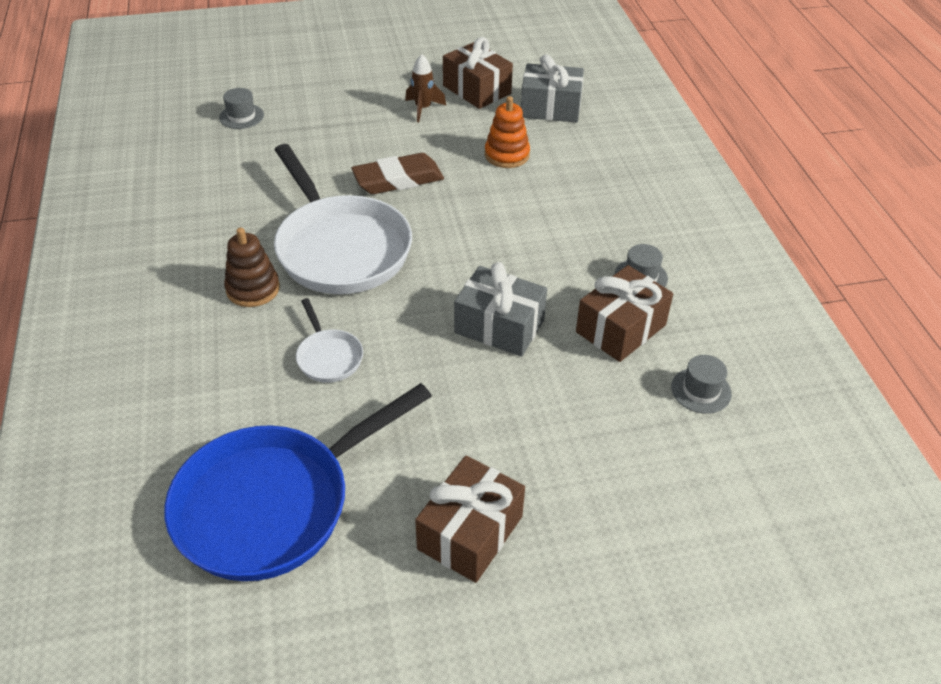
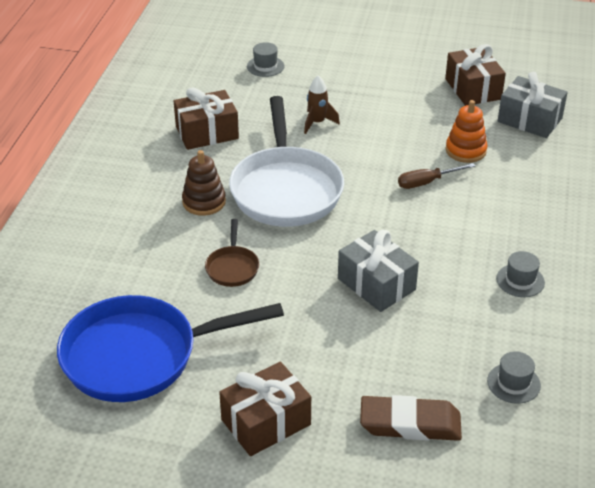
camera: 25 degrees right, 5 degrees down
(328, 357) = (232, 267): white pan -> brown pan
(398, 180) = (362, 148): brown eraser -> brown eraser (410, 424)
(423, 109) = (416, 94): brown rocket -> brown rocket (317, 123)
(487, 199) = (426, 182): none -> brown screwdriver
(621, 328) = (476, 315): brown gift -> brown gift (207, 133)

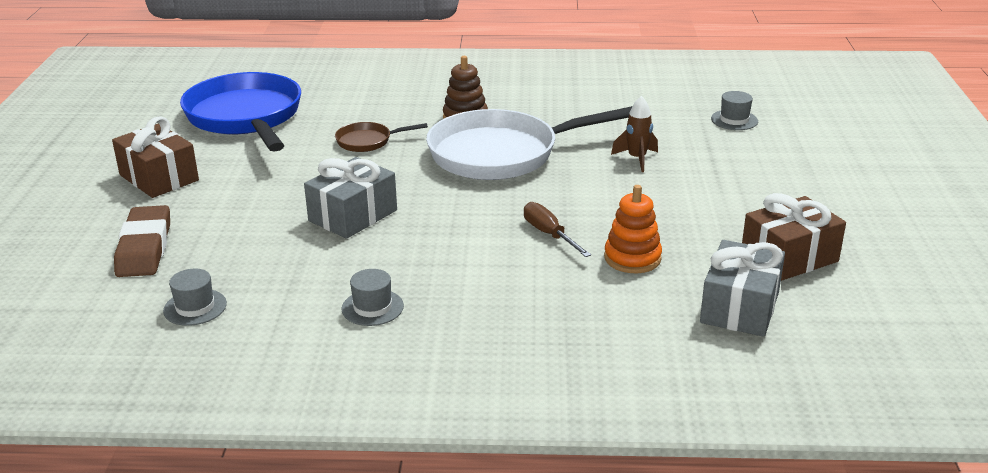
camera: 80 degrees right, 10 degrees down
(207, 133) = (583, 105): brown gift -> none

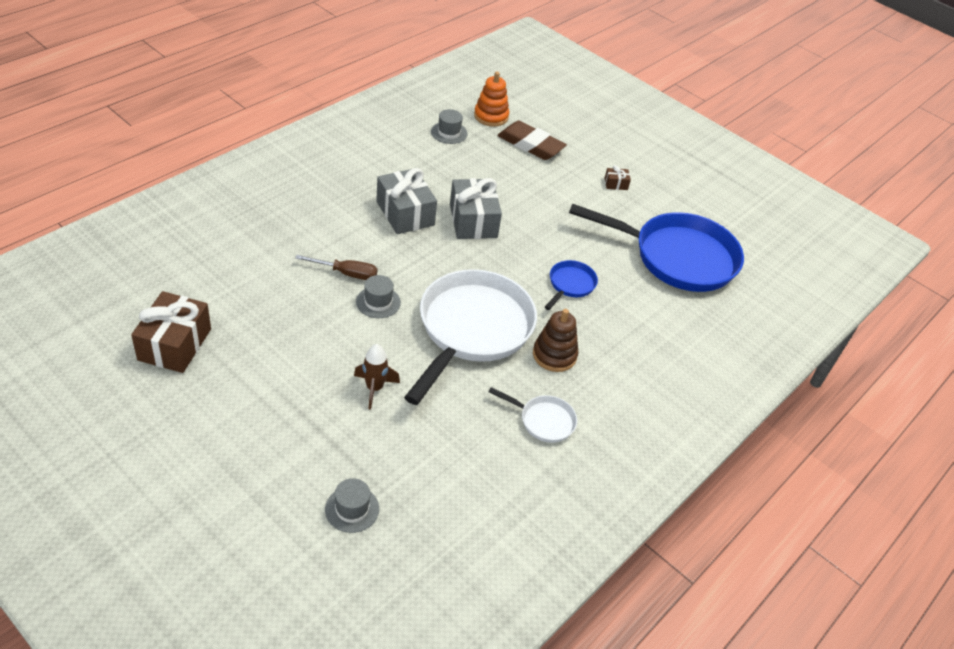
camera: 125 degrees right, 15 degrees up
(159, 178) = (616, 184): brown gift -> brown gift, size x0.44
(367, 141) = (570, 285): brown pan -> blue pan
(372, 307) = (371, 175): grey hat -> grey hat (378, 302)
(536, 98) = (543, 421): none -> white pan
(632, 258) = (275, 284): orange stacking toy -> orange stacking toy (491, 116)
(740, 307) = (177, 282): grey gift -> grey gift (405, 213)

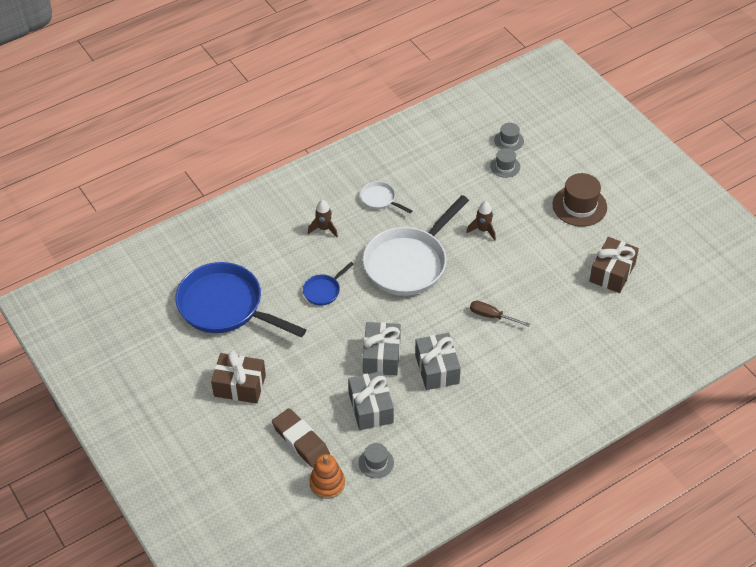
camera: 160 degrees left, 5 degrees up
(219, 448) = (579, 206): none -> brown hat
(378, 302) = (471, 290): grey hat -> grey hat (509, 140)
(469, 174) = (371, 408): none -> grey gift
(554, 355) = (357, 239): brown stacking toy -> none
(606, 365) = (324, 229): none -> brown rocket
(616, 184) = (239, 386): brown gift -> brown gift, size x2.28

